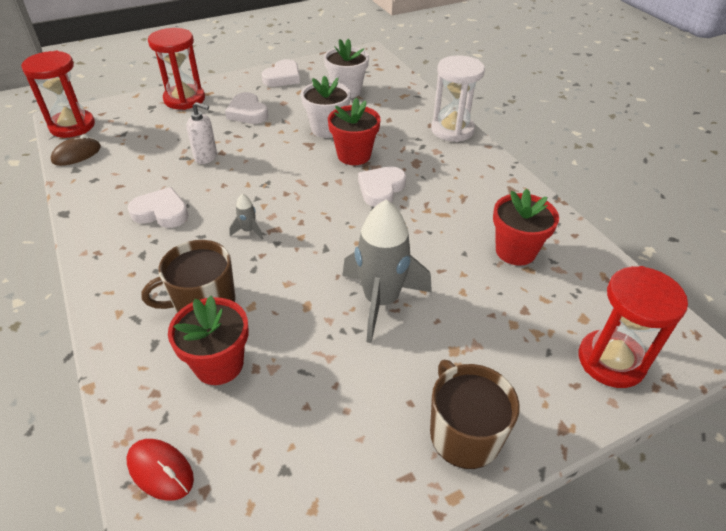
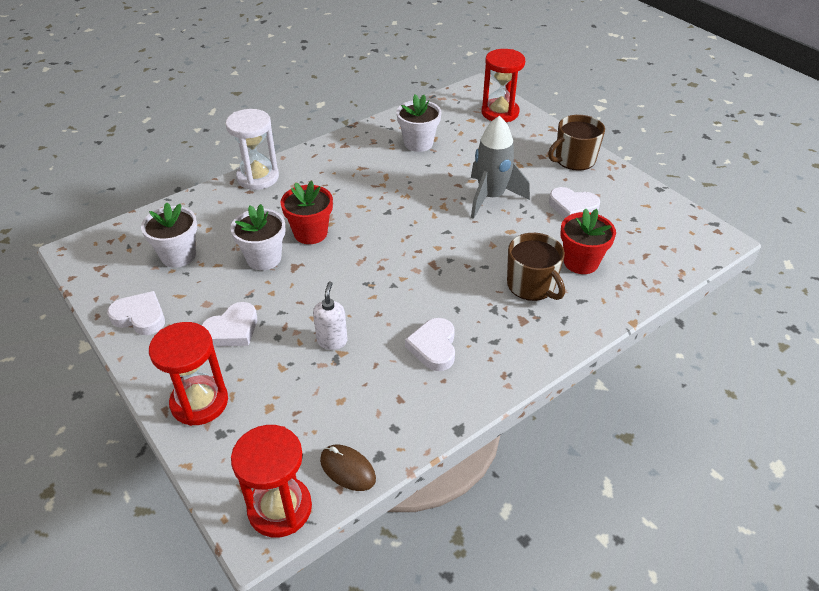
camera: 100 degrees left, 0 degrees up
(160, 470) = (664, 267): red mouse -> none
(248, 231) = (440, 279): grey rocket -> none
(381, 189) = (361, 211): white heart -> white heart (572, 207)
(515, 251) = (418, 143): red flower pot -> white flower pot

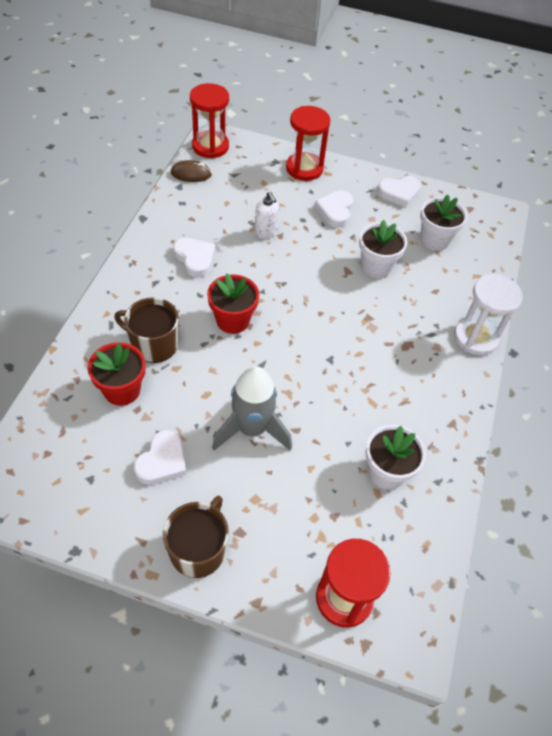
camera: 140 degrees right, 10 degrees up
(310, 233) = (368, 304): red flower pot -> red flower pot (232, 320)
(572, 207) = (162, 461): white heart -> white heart turned 135 degrees clockwise

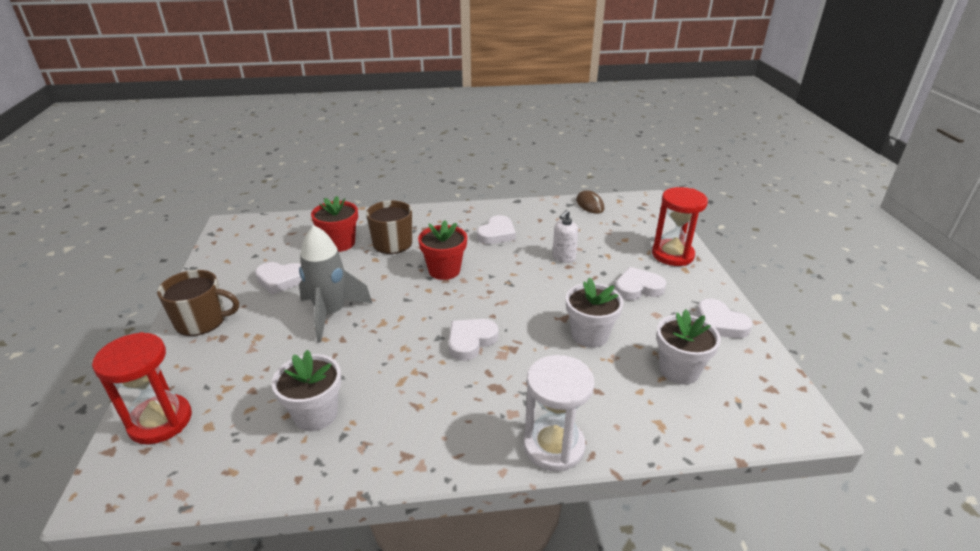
camera: 70 degrees right, 20 degrees down
(210, 146) = (634, 203): red hourglass -> none
(346, 340) = (470, 341): none -> white heart

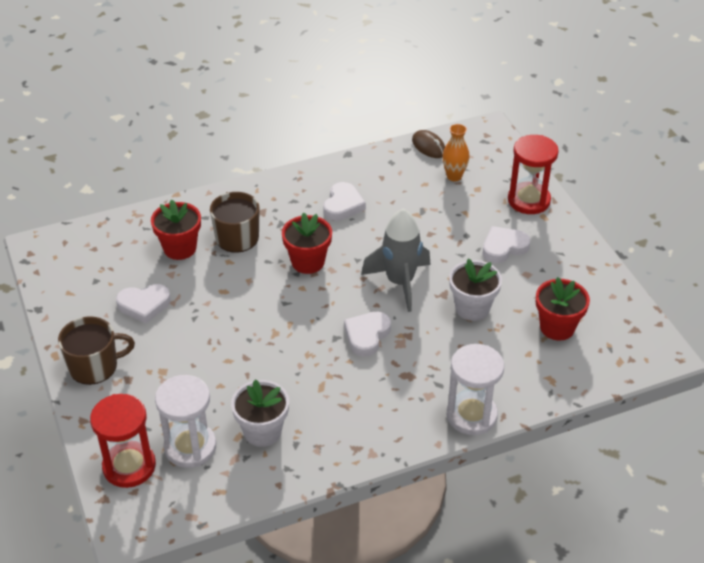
camera: 15 degrees left, 10 degrees up
(233, 415) = (190, 447): none -> white hourglass
(331, 314) = (219, 333): grey rocket -> grey rocket (400, 282)
(563, 258) = (422, 224): white soap dispenser -> none
(605, 228) = (454, 176): none -> orange vase
(679, 370) = (557, 327): white flower pot -> red flower pot
(720, 323) = (585, 273): white heart -> none

